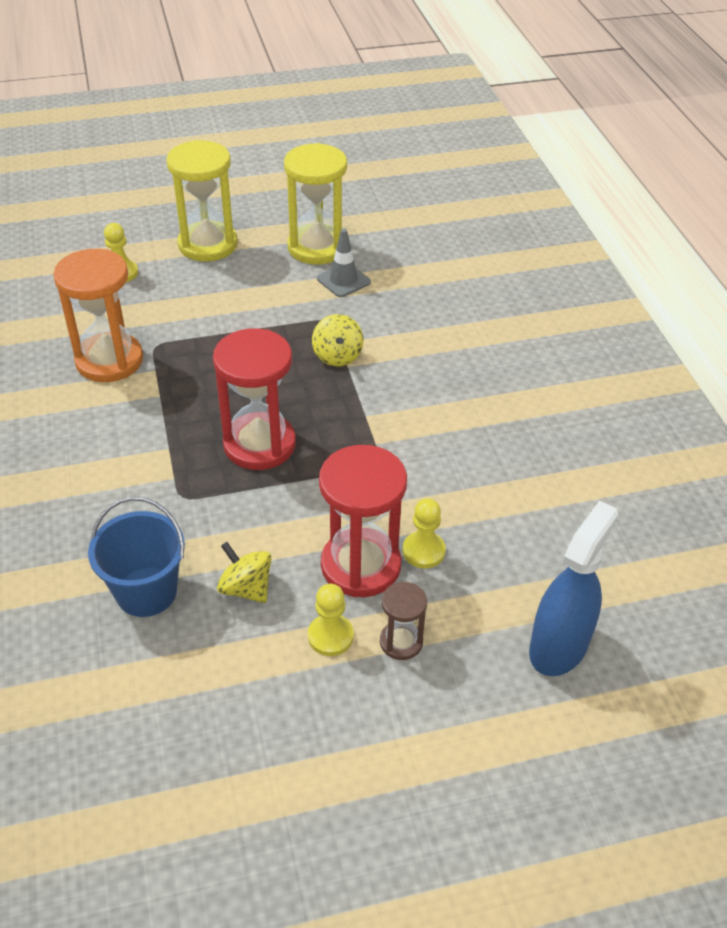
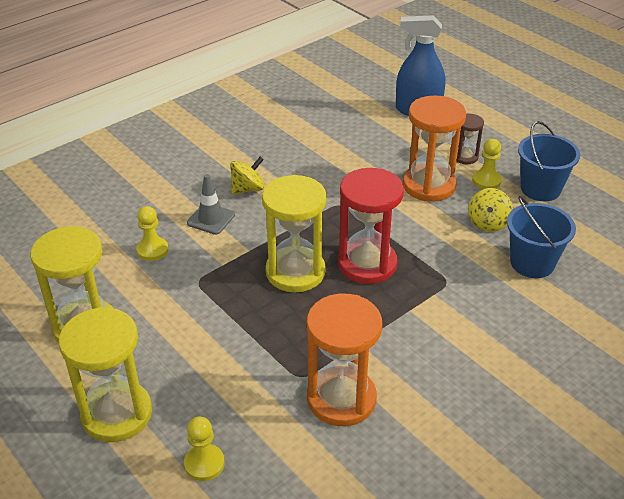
camera: 115 degrees left, 5 degrees down
(271, 693) = (540, 189): none -> blue bucket
(289, 387) = (295, 272): none -> yellow hourglass
(337, 356) = (240, 259): yellow spinning top -> yellow spinning top (247, 189)
(343, 280) = (133, 291): grey traffic cone -> grey traffic cone (211, 219)
(361, 565) = (429, 185): red hourglass -> orange hourglass
(423, 551) = (396, 166): yellow pawn -> yellow pawn (152, 250)

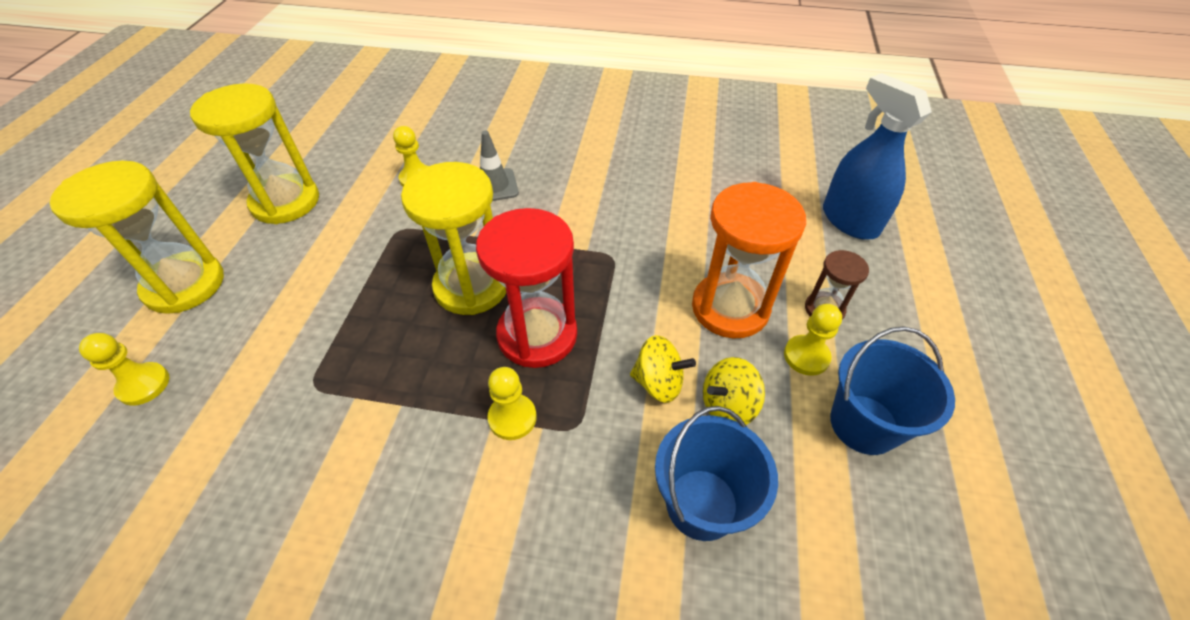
camera: 50 degrees right, 10 degrees up
(247, 189) = (562, 182): yellow spinning top -> yellow spinning top (658, 382)
(341, 399) = (298, 443): orange hourglass -> none
(416, 302) = (512, 418): none -> yellow pawn

